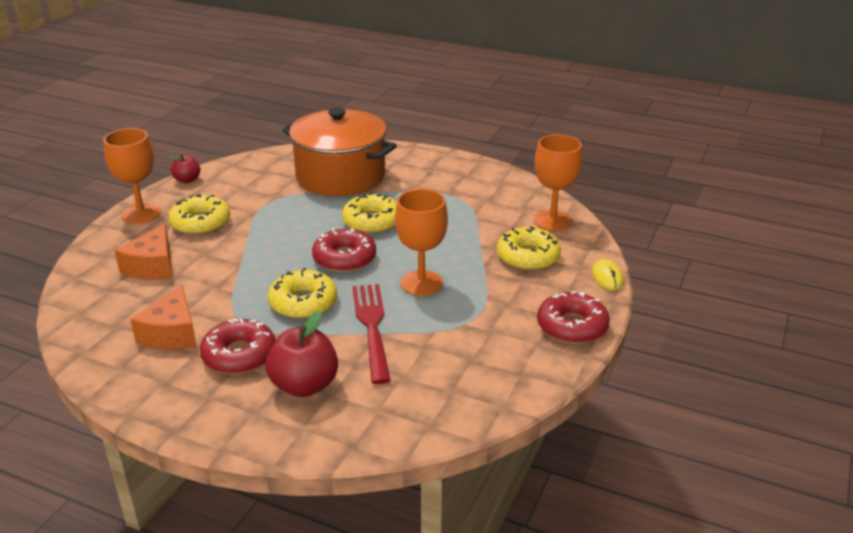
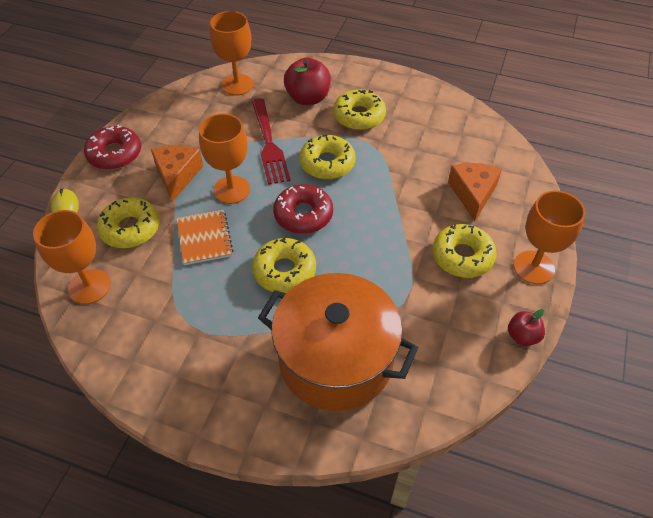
camera: 175 degrees right, 20 degrees up
(171, 333) = (416, 130): orange cheese -> orange cheese (177, 175)
(239, 355) = (359, 116): red donut -> yellow donut
(411, 414) = (237, 85): none -> orange goblet
(449, 246) = (204, 238): none -> orange notebook

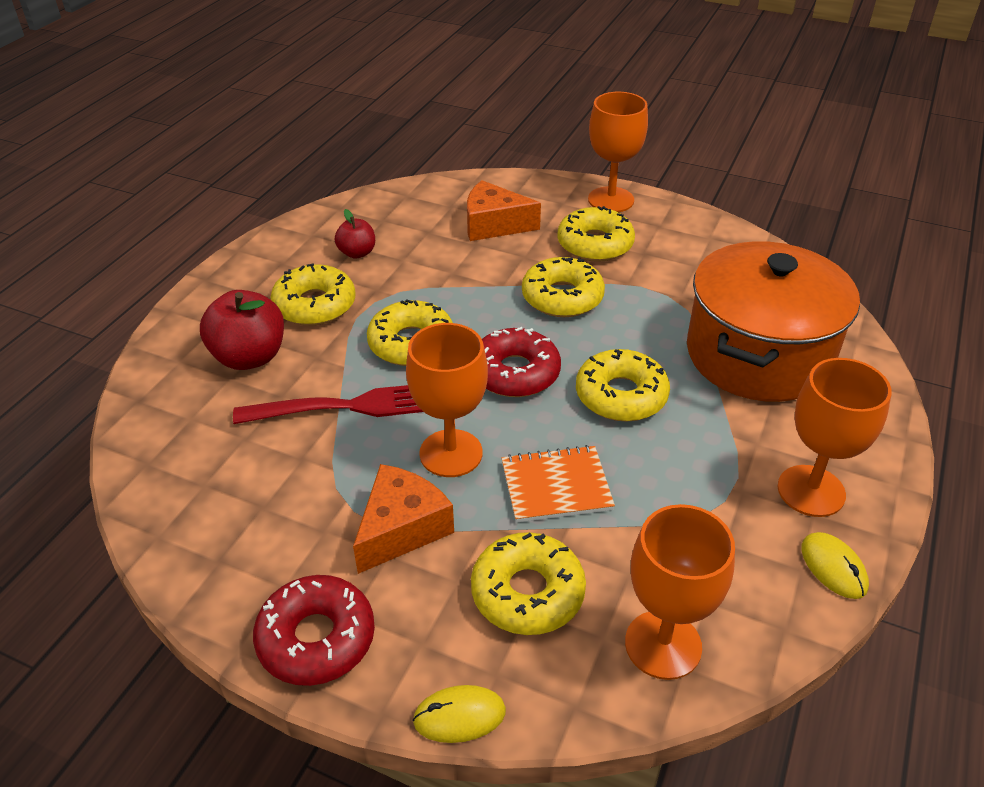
camera: 85 degrees left, 10 degrees down
(130, 379) = (833, 567): none -> yellow mouse
(177, 175) = (402, 528): orange cheese -> orange cheese turned 120 degrees clockwise
(237, 85) = (172, 446): orange goblet -> orange goblet (811, 491)
(388, 237) = (562, 297): none -> yellow donut
(522, 336) = (704, 220): red apple -> red apple (357, 253)

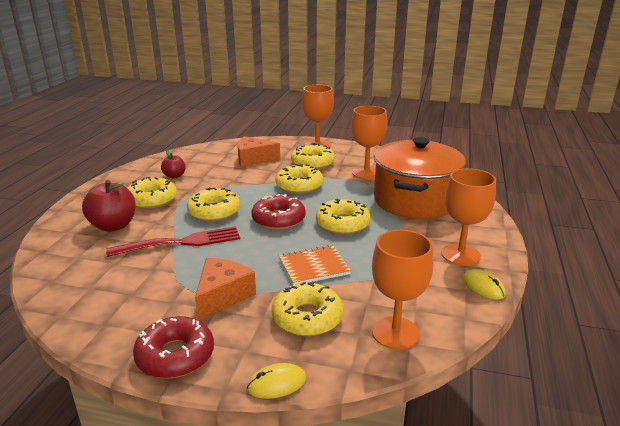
camera: 10 degrees left, 15 degrees down
(451, 453) = (247, 258): orange goblet -> orange goblet (366, 173)

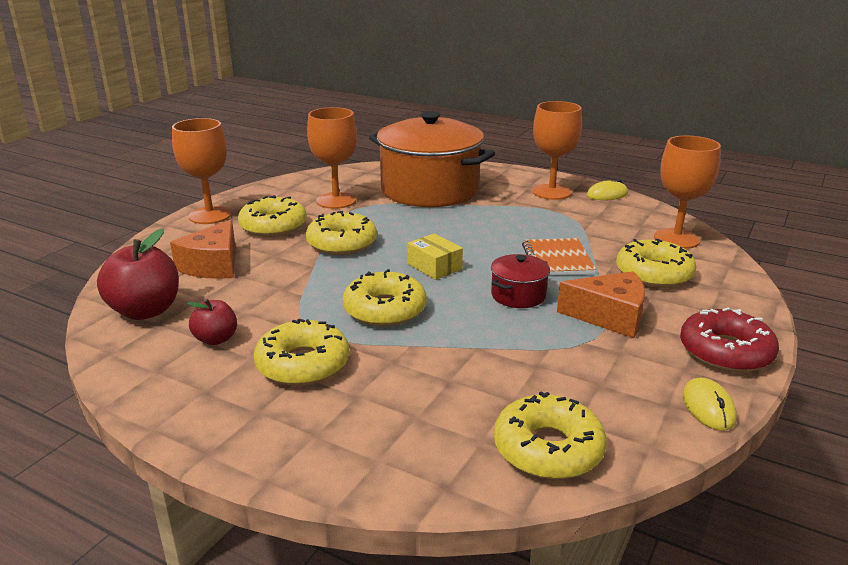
camera: 75 degrees left, 0 degrees up
(113, 226) = (383, 404): red apple -> red apple (145, 311)
(180, 243) = (469, 341): red fork -> none
(222, 296) = (610, 317): orange cheese -> orange cheese turned 150 degrees clockwise
(246, 254) = (518, 295): none -> red pot
(276, 383) = (757, 299): yellow mouse -> yellow mouse (708, 407)
(278, 219) = (434, 266): red donut -> yellow box
(342, 224) = (465, 232): yellow donut -> yellow donut (548, 449)

